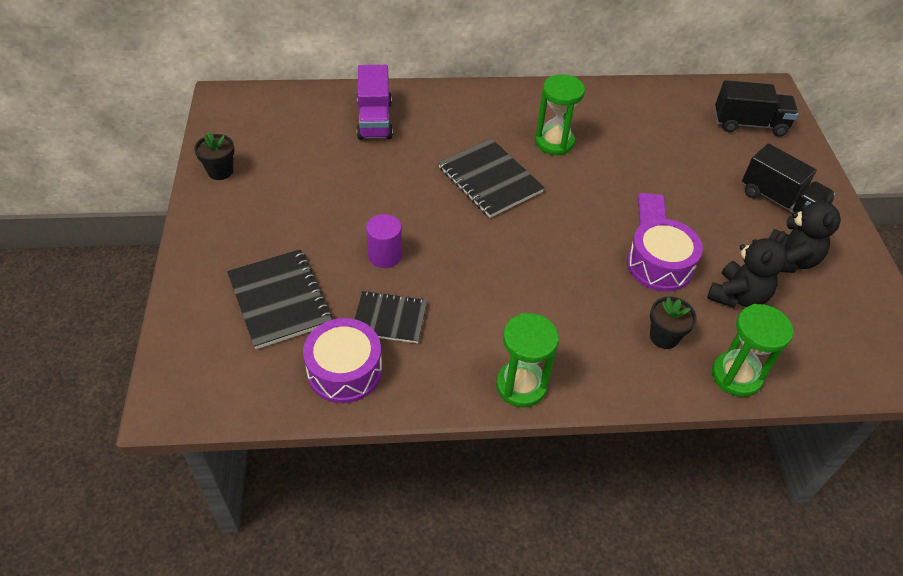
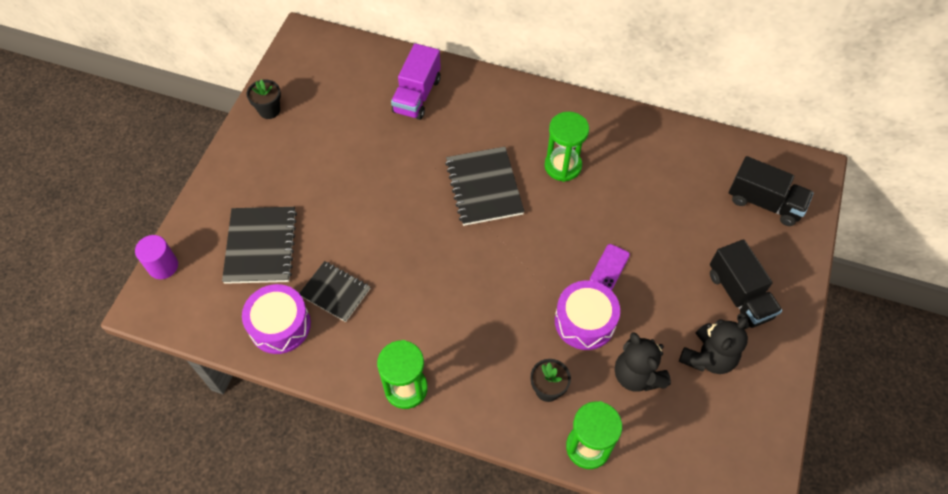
camera: 25 degrees right, 10 degrees up
(385, 255) = (360, 233): purple cylinder -> purple cylinder (163, 266)
(737, 296) = (637, 375): black teddy bear -> black teddy bear turned 90 degrees clockwise

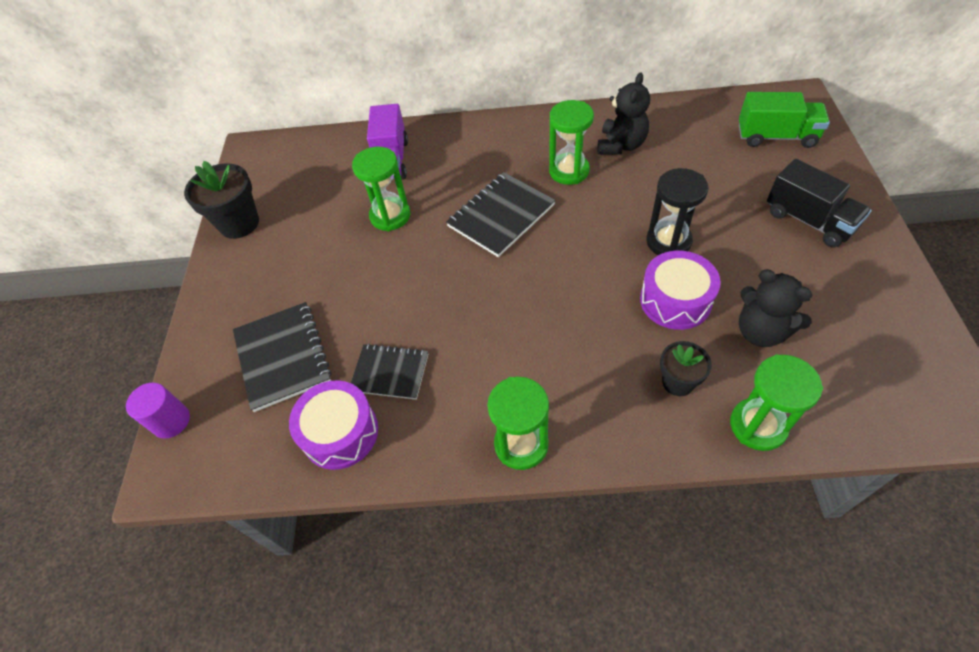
camera: 15 degrees left, 5 degrees down
(269, 110) = (239, 223): black flower pot -> black flower pot, size x1.64
(393, 151) = (390, 216): none -> green hourglass
(484, 187) = (501, 216): black notebook -> black notebook turned 75 degrees clockwise
(609, 267) = (668, 241): purple phone -> black hourglass
(708, 357) = (819, 287): black teddy bear -> black teddy bear (621, 145)
(764, 202) = (776, 136): black truck -> green truck

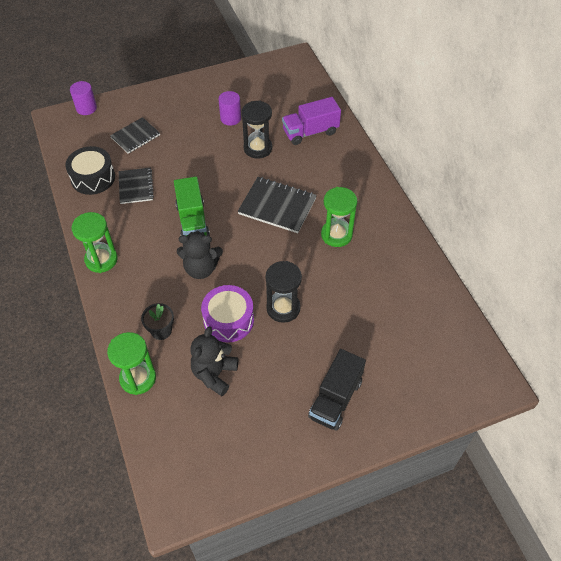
camera: 65 degrees right, 0 degrees up
(239, 223) = (228, 79): black flower pot -> none
(282, 357) = (135, 136): black notebook -> black notebook, size x0.66
(317, 234) = (230, 118): none -> purple cylinder
(340, 432) = (93, 178): purple drum -> black drum
(390, 216) = (258, 148): green hourglass -> black hourglass
(621, 145) = (378, 261): black teddy bear -> black teddy bear (201, 268)
(776, 136) = (432, 369): green truck -> green truck (192, 221)

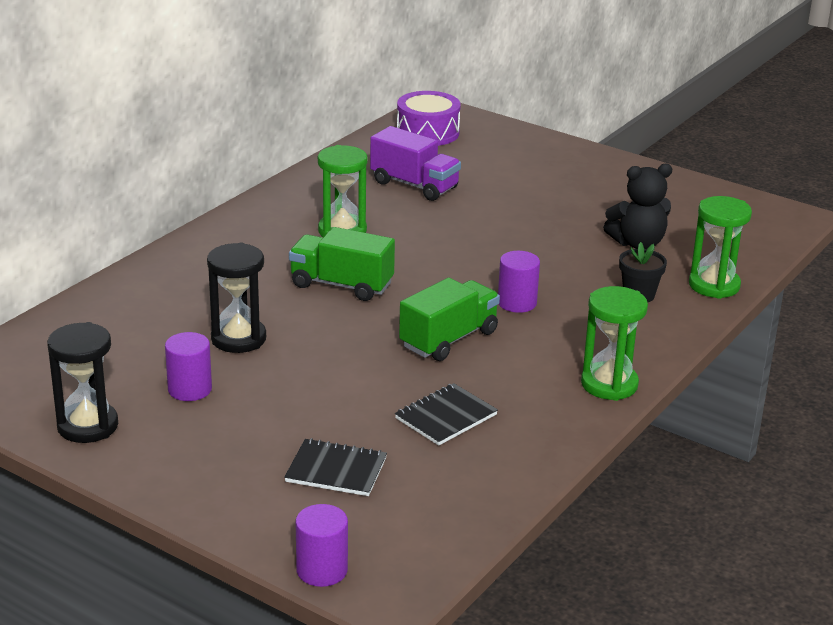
camera: 125 degrees left, 25 degrees down
(93, 178) = (479, 469): black drum -> none
(201, 268) = (517, 303): black teddy bear -> purple cylinder
(228, 320) = (561, 258): purple drum -> purple drum (428, 133)
(277, 206) = (341, 285): black notebook -> green truck
(283, 308) = (498, 232): black hourglass -> black hourglass (88, 426)
(310, 132) = (154, 306): purple truck -> purple truck (414, 185)
(335, 399) = (564, 174): black truck -> none

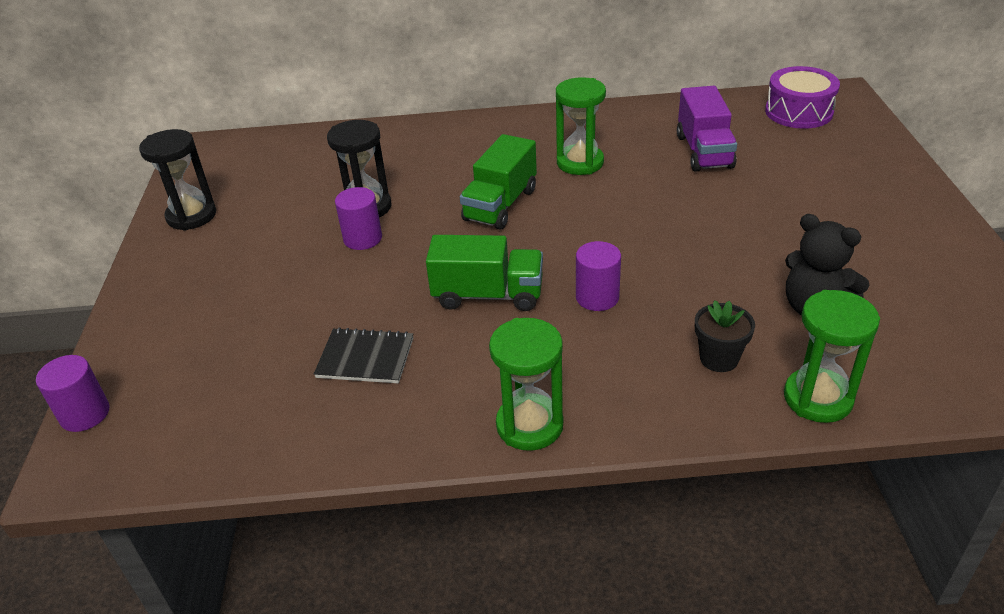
camera: 55 degrees right, 10 degrees up
(190, 389) = (277, 226): purple cylinder -> purple cylinder (362, 238)
(336, 470) = (231, 345): black notebook -> none
(341, 285) = (500, 205): green truck -> green truck turned 135 degrees counterclockwise

